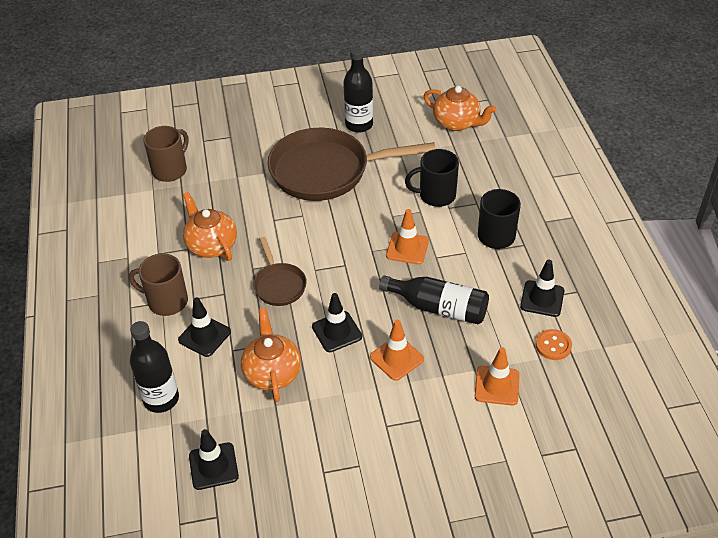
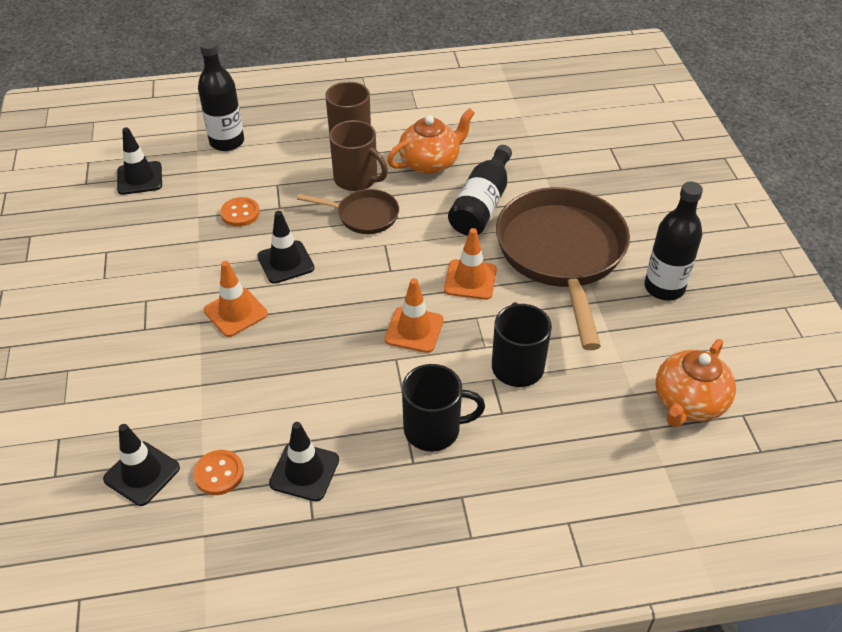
camera: 90 degrees right, 0 degrees up
(170, 170) = (554, 126): brown mug -> brown mug (357, 179)
(204, 336) = (299, 164): black traffic cone -> black traffic cone (142, 473)
(272, 372) = (240, 213): orange teapot -> orange button
(279, 285) = (363, 216): brown pan -> brown pan turned 150 degrees counterclockwise
(439, 308) = (306, 356): black bottle -> black bottle (481, 204)
(497, 386) = (171, 404): orange traffic cone -> orange traffic cone (470, 280)

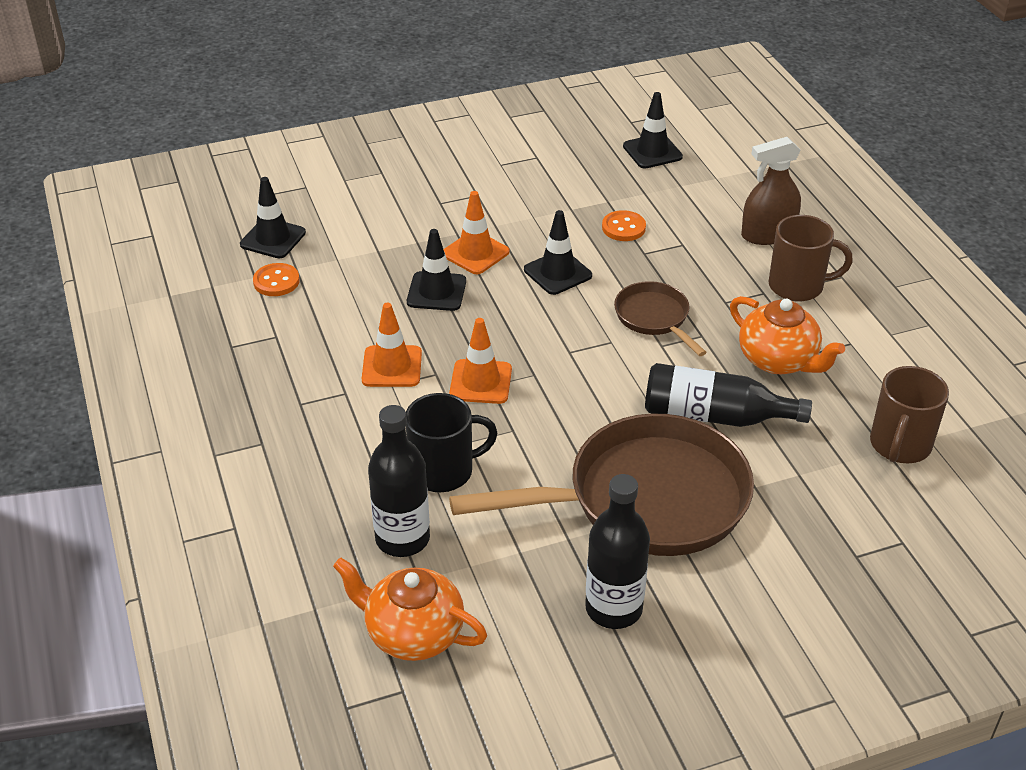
camera: 80 degrees right, 5 degrees down
(227, 142) = (740, 195): black bottle -> black bottle (402, 539)
(283, 138) = (768, 234): none -> brown spray bottle
(304, 471) = (283, 332): black traffic cone -> black traffic cone (436, 292)
(357, 179) = (718, 303): brown mug -> brown mug (899, 445)
(363, 216) = (654, 318): brown pan -> brown pan turned 150 degrees clockwise
(434, 429) = (343, 413): black mug -> none
(470, 280) = (573, 419): orange traffic cone -> orange traffic cone (392, 367)

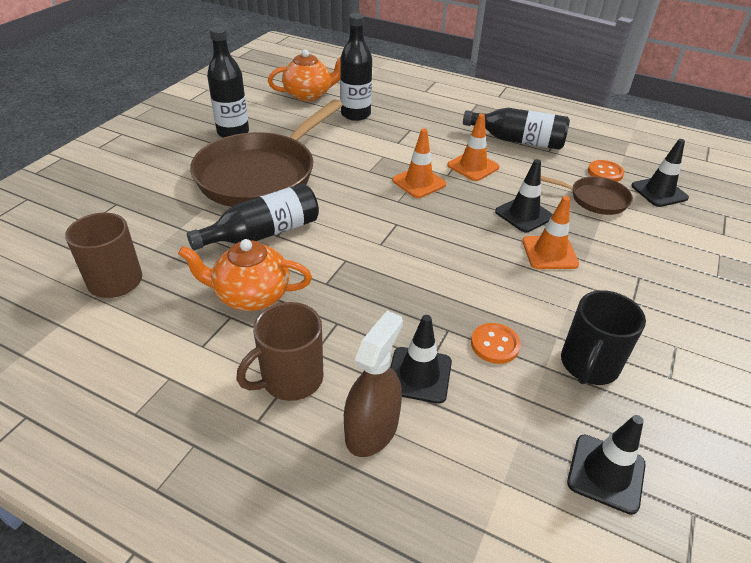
camera: 135 degrees right, 0 degrees up
(281, 368) = (518, 140): none -> black bottle
(444, 471) = (375, 141): black mug -> black mug (588, 365)
(557, 273) = (480, 271): black traffic cone -> black traffic cone (419, 375)
(654, 318) = (373, 277): brown pan -> brown pan (594, 199)

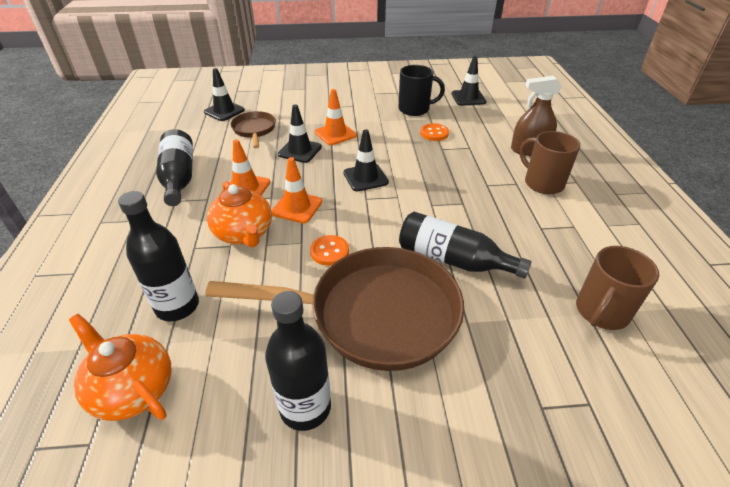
camera: 120 degrees left, 0 degrees up
(251, 295) = (515, 229): orange teapot -> orange teapot (244, 234)
(290, 379) = (542, 183): brown mug -> brown mug turned 150 degrees counterclockwise
(419, 375) = (483, 147): black traffic cone -> black traffic cone (365, 177)
(605, 172) = (210, 132): orange button -> orange button (329, 251)

